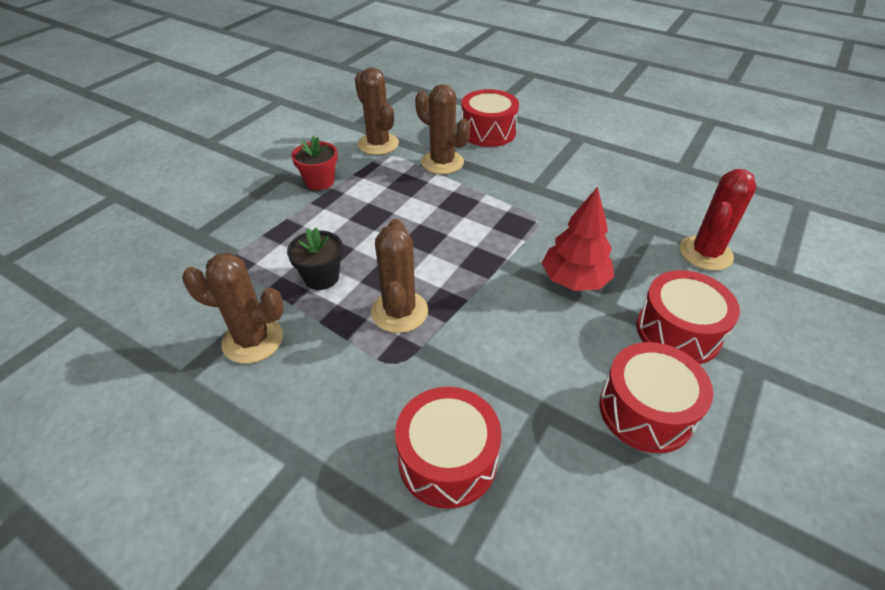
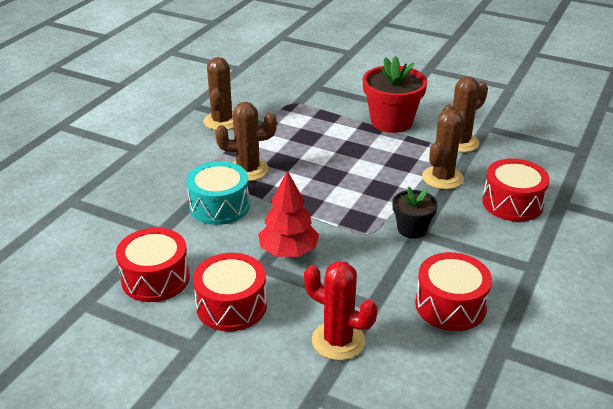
camera: 85 degrees right, 10 degrees down
(319, 181) = (391, 122): red flower pot -> red flower pot, size x1.73
(321, 277) = (279, 137): black flower pot -> black flower pot (412, 229)
(447, 459) = (130, 195): red drum -> red drum (450, 305)
(483, 343) = (219, 206): none -> turquoise drum

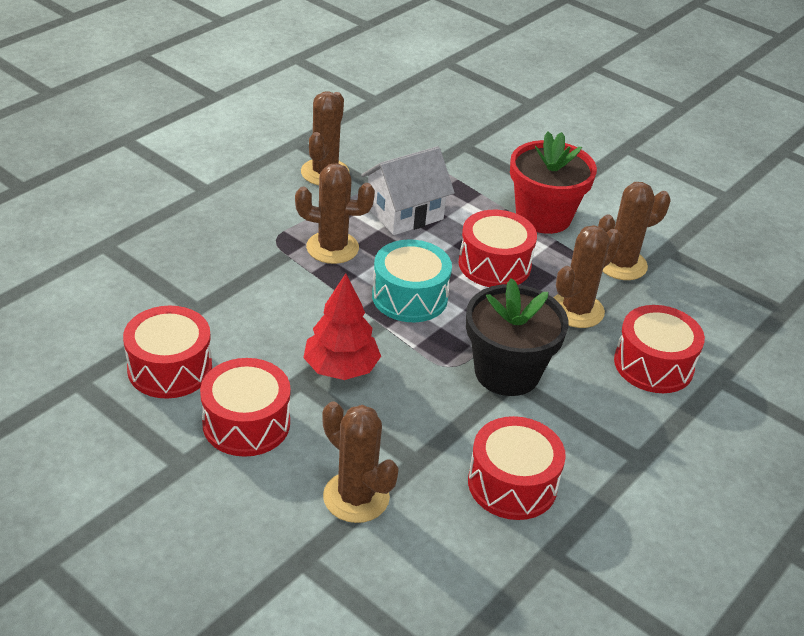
camera: 10 degrees right, 5 degrees up
(219, 206) = (279, 290): turquoise drum -> turquoise drum (409, 297)
(292, 137) = (405, 213): none -> white house
(338, 341) = (356, 497): red cactus -> brown cactus
(371, 159) = (494, 264): none -> red drum
(412, 229) = (507, 372): black flower pot -> black flower pot, size x1.73

